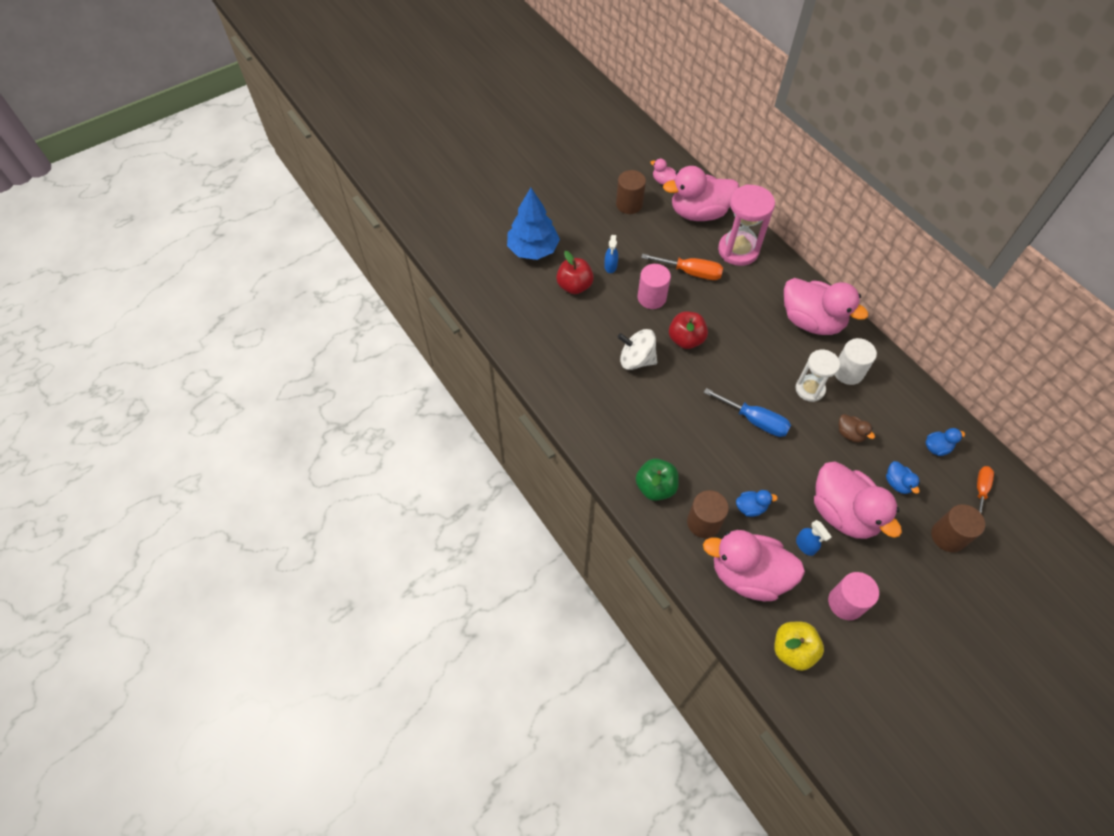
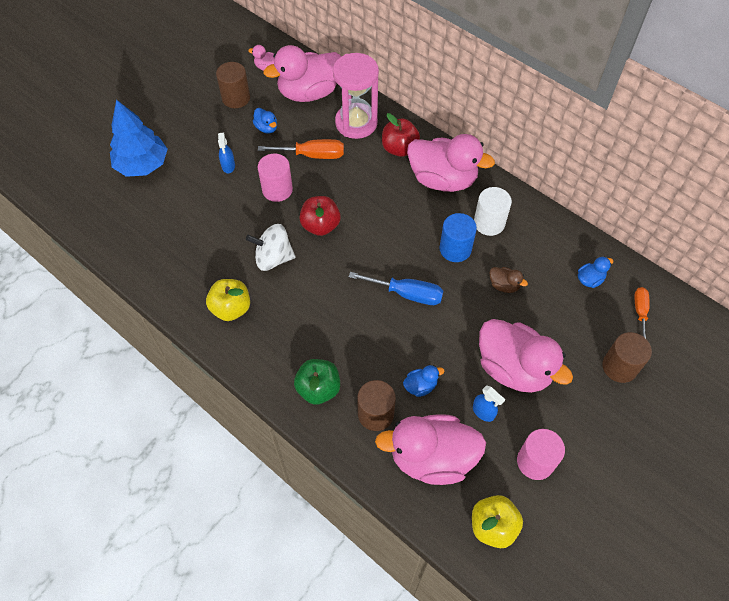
camera: 15 degrees left, 0 degrees up
(574, 286) = (194, 194): red apple -> red apple (399, 148)
(589, 397) = (231, 308): none -> yellow apple
(810, 389) = (455, 249): white hourglass -> blue cylinder
(897, 483) = (560, 325): blue duck -> blue duck (266, 128)

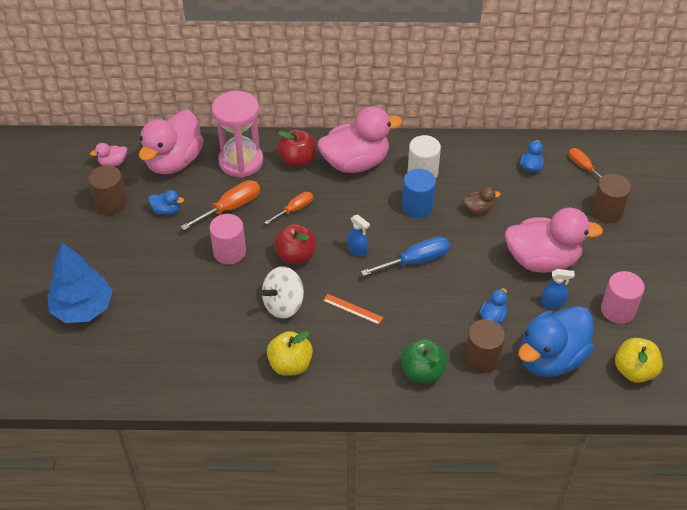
camera: 40 degrees left, 10 degrees down
(228, 166) = (165, 260): blue spray bottle -> blue spray bottle (357, 250)
(319, 298) = (353, 309): none -> orange ruler
(357, 187) = (294, 209): none -> orange screwdriver
(432, 458) = (551, 358): pink duck -> blue duck

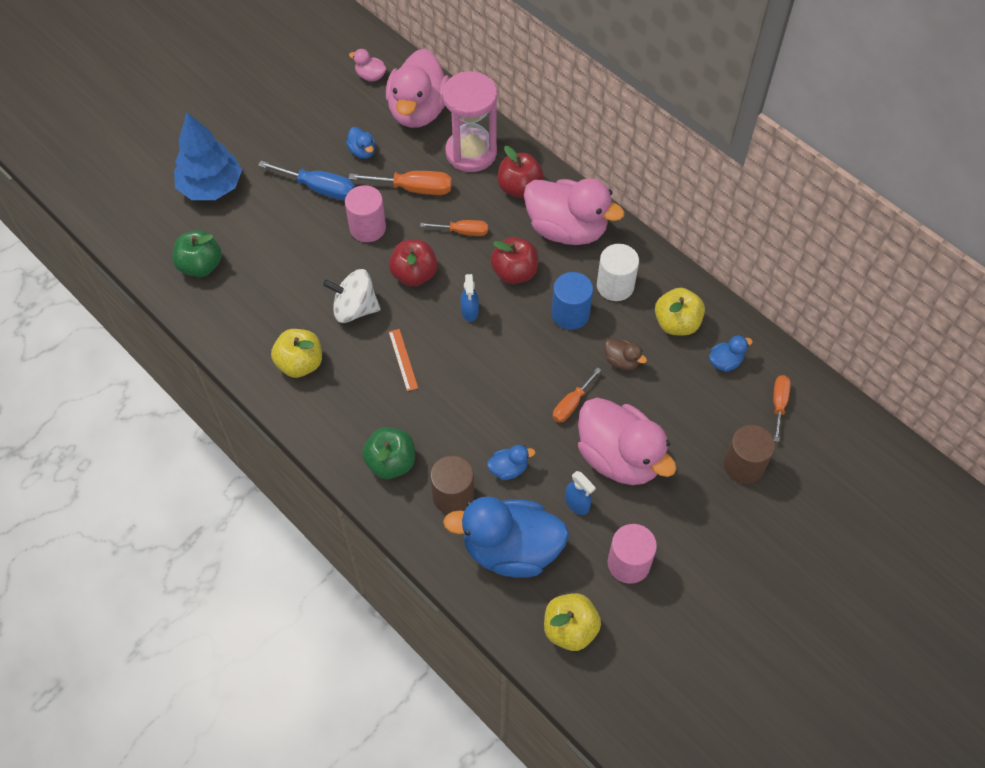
camera: 45 degrees right, 10 degrees up
(111, 203) = (329, 112): brown cylinder -> none
(141, 362) = (201, 266): none -> green apple
(174, 161) = (418, 111): pink duck -> pink duck turned 60 degrees counterclockwise
(356, 209) = (514, 272): none -> red apple
(416, 261) = (506, 362): blue screwdriver -> blue screwdriver (319, 188)
(481, 167) = (676, 323): none -> yellow apple
(481, 253) = (571, 404): none -> orange screwdriver

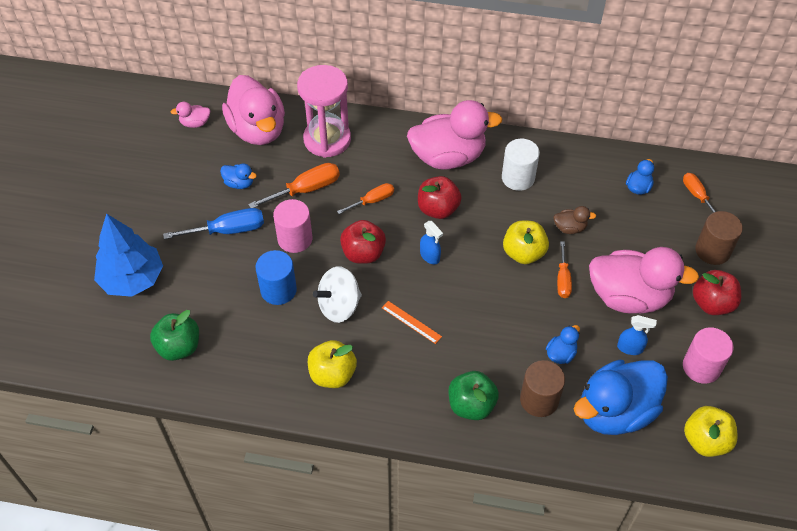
camera: 35 degrees left, 5 degrees down
(519, 188) = (387, 146): red apple -> red apple (712, 303)
(570, 314) = (504, 216): blue cylinder -> blue cylinder (278, 290)
(676, 323) = (583, 180): yellow apple -> yellow apple (523, 253)

